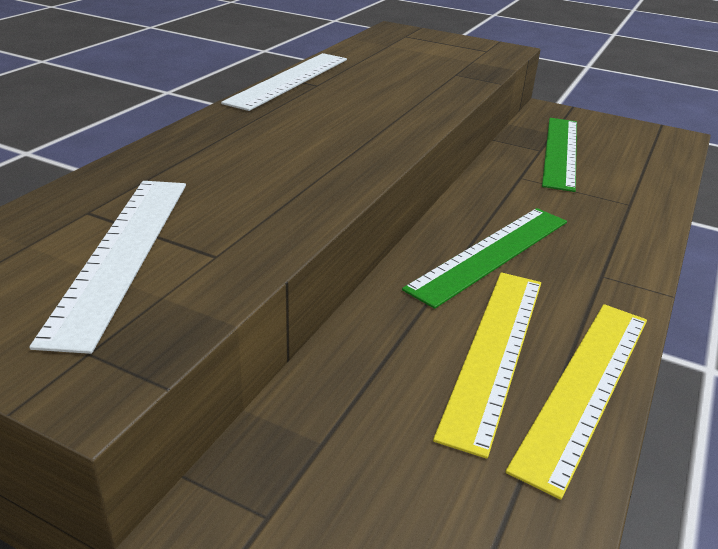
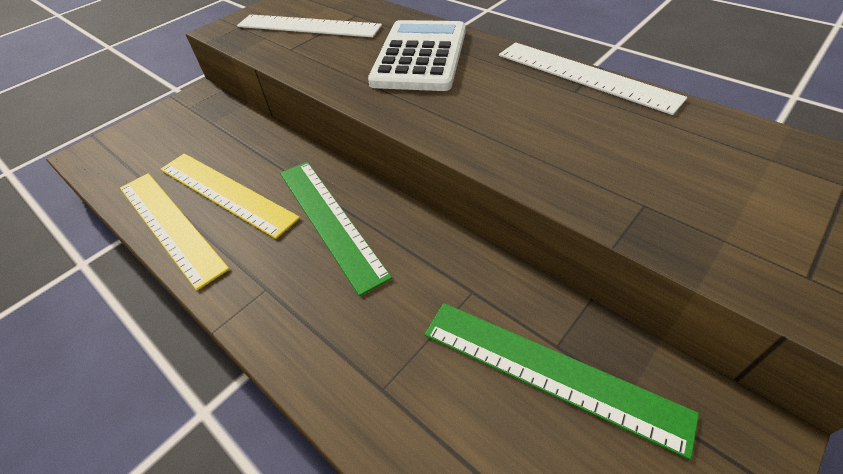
camera: 110 degrees right, 15 degrees up
(249, 150) = (420, 56): none -> white calculator

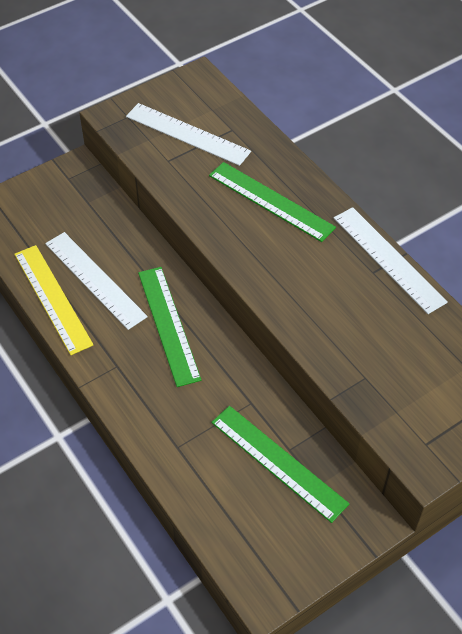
camera: 10 degrees right, 5 degrees up
(226, 192) = (95, 279): yellow ruler -> white ruler
(420, 56) = (271, 201): white calculator -> green ruler

